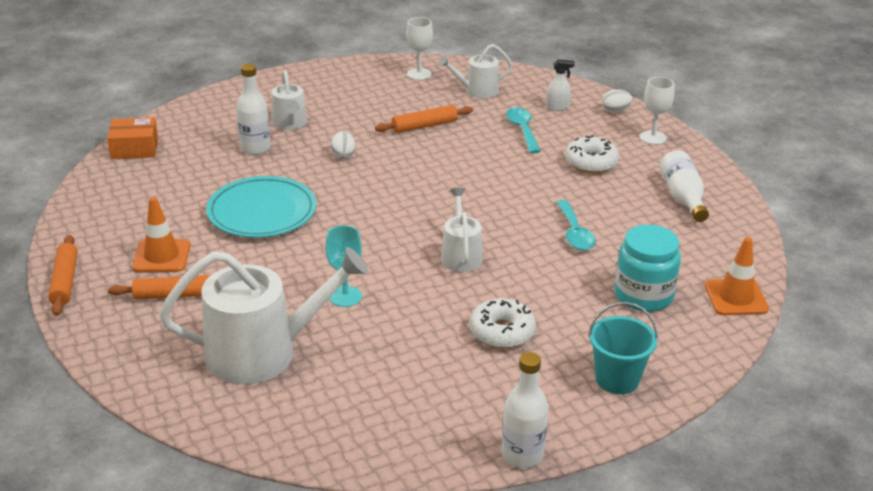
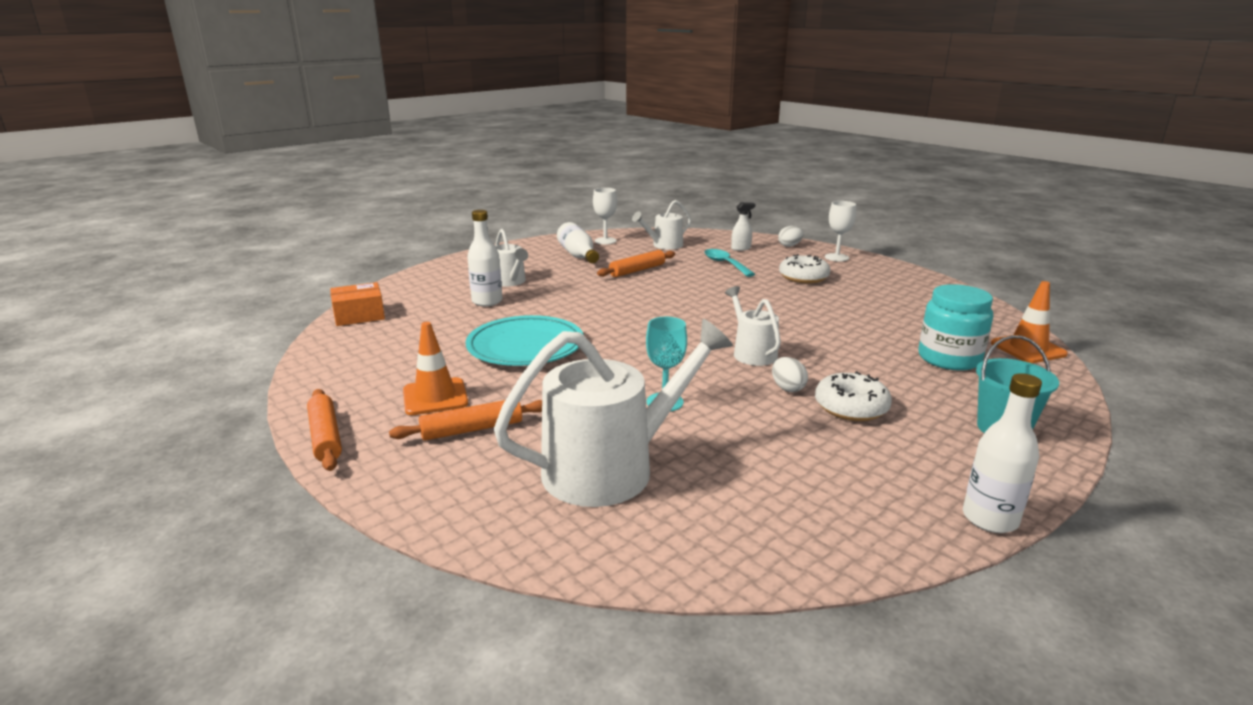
camera: 15 degrees left, 10 degrees down
(343, 155) = (577, 297): white egg -> white egg (787, 388)
(574, 233) = (839, 323): turquoise spoon -> none
(682, 197) = (902, 289): white bottle -> white bottle (578, 255)

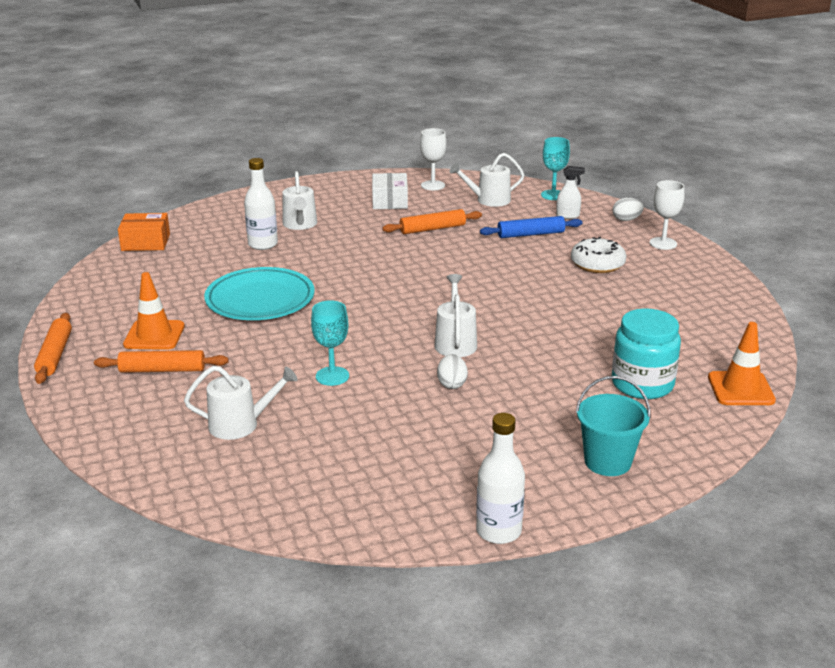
camera: 20 degrees right, 5 degrees up
(578, 255) = (390, 201): white bottle -> white box
(610, 468) = (240, 424): white watering can -> white watering can, size x0.53
(713, 236) = (553, 195): none -> turquoise goblet
(725, 264) = (530, 234): turquoise spoon -> blue rolling pin
(851, 407) = (489, 413): white donut -> none

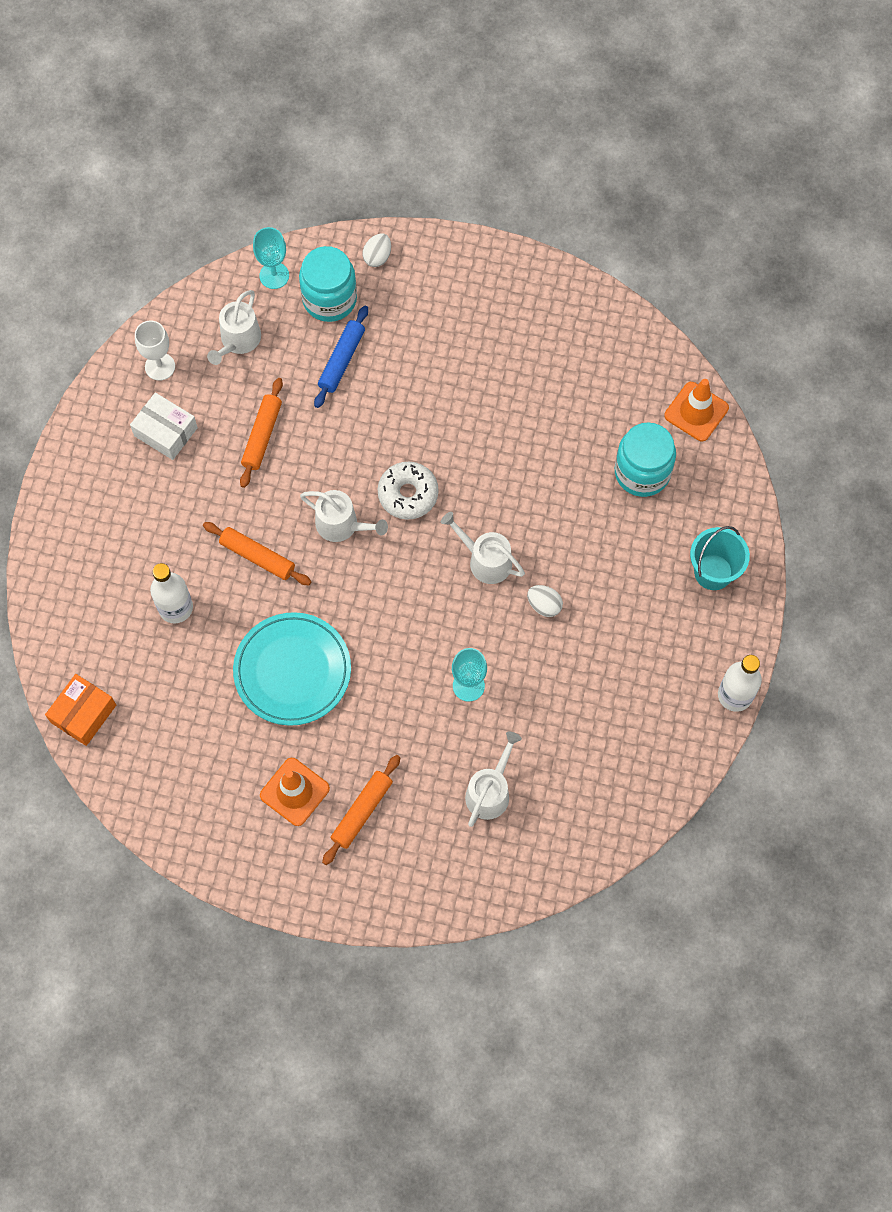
camera: 55 degrees left, 40 degrees up
(55, 355) = (269, 888): orange rolling pin -> orange rolling pin (257, 557)
(300, 224) = (155, 548): white watering can -> white watering can (341, 525)
(568, 216) = (329, 299): white spray bottle -> turquoise jar
(597, 264) = (441, 351): white donut -> white donut (408, 494)
(663, 243) = (446, 267): white goblet -> none

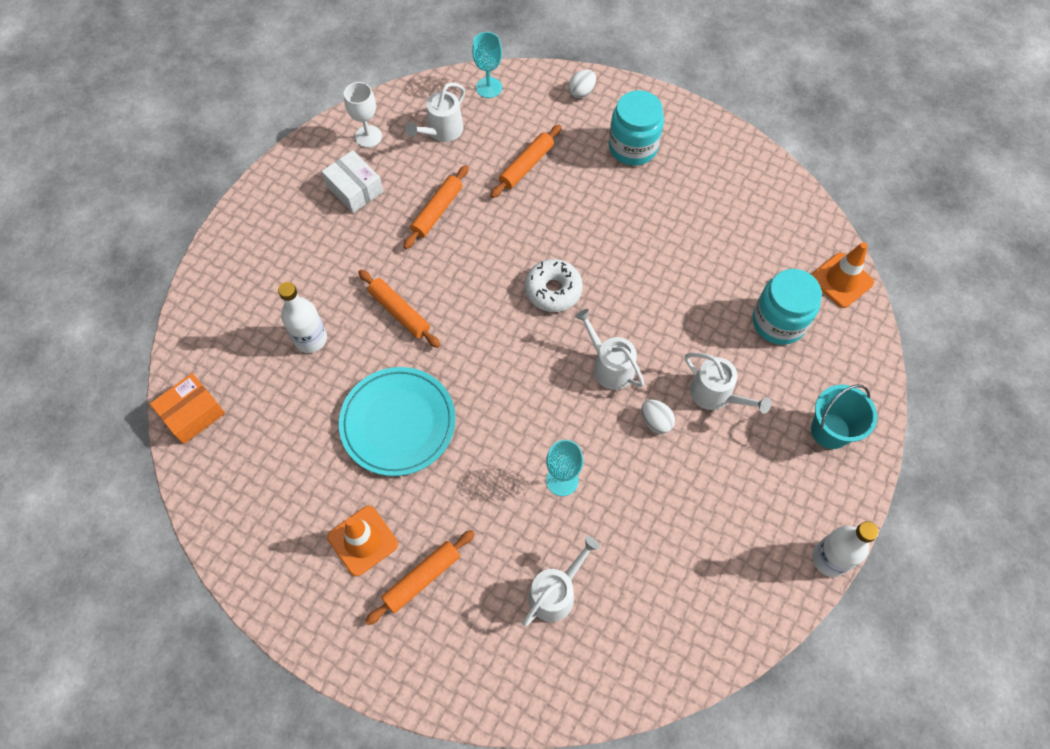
camera: 15 degrees right, 5 degrees down
(329, 299) = (530, 115): turquoise jar -> turquoise jar (633, 147)
(341, 360) = (526, 166): blue rolling pin -> orange rolling pin
(341, 525) = (484, 303): white watering can -> white watering can (715, 394)

